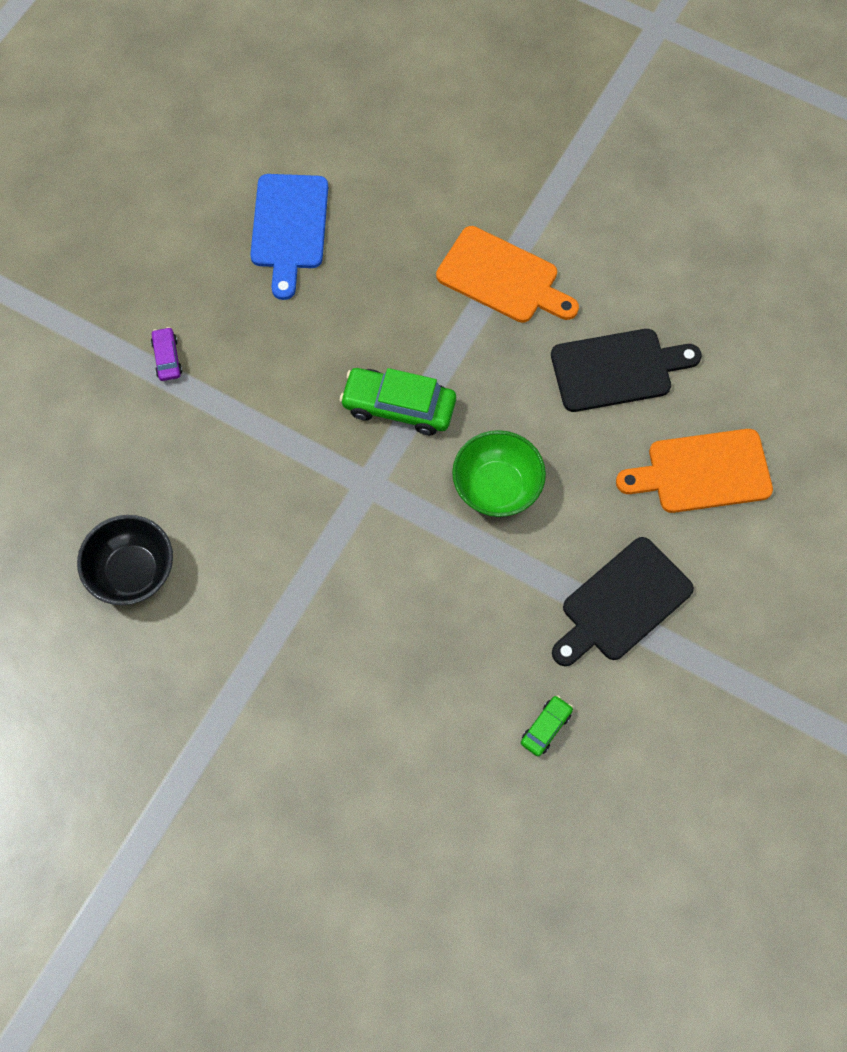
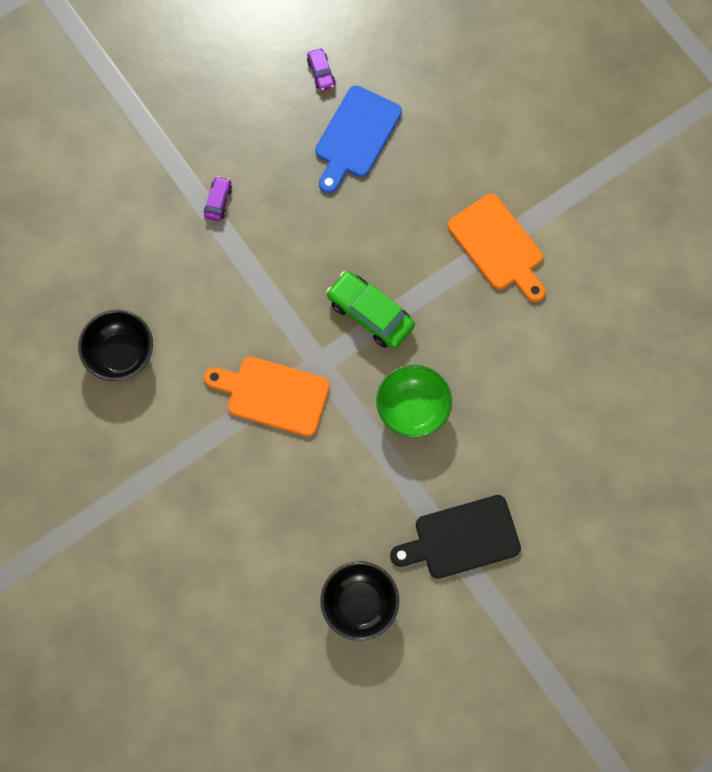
camera: 25 degrees right, 5 degrees up
(218, 177) = (321, 73): none -> purple car
(546, 728) = (359, 604): green car -> black bowl
(617, 369) = (549, 357): black cutting board -> none
(702, 472) = (573, 466): orange cutting board -> orange cutting board (273, 395)

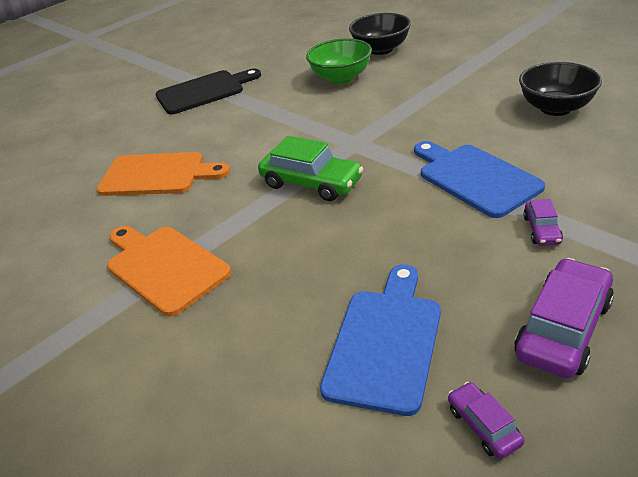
camera: 175 degrees right, 35 degrees down
(237, 275) = (475, 178): none -> blue cutting board
(250, 118) = (563, 329): none -> purple car
(273, 395) = (391, 118): orange cutting board -> orange cutting board (157, 175)
(359, 604) = (280, 55): black bowl -> black bowl (381, 49)
(412, 408) = (254, 138): green bowl -> green bowl (341, 78)

